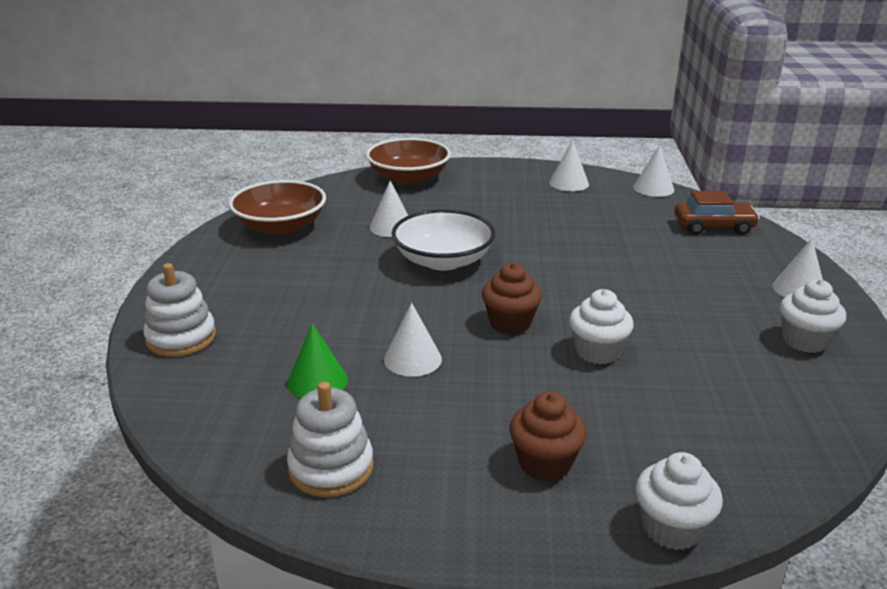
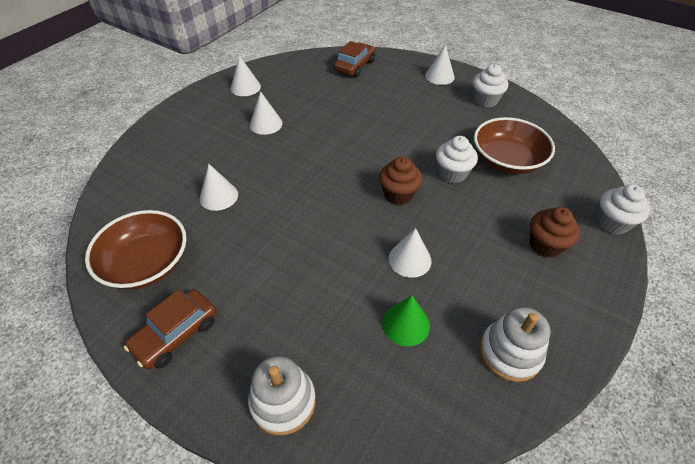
camera: 60 degrees left, 20 degrees up
(218, 265) = (176, 334): none -> brown car
(409, 178) = (147, 153): brown bowl -> brown bowl (507, 160)
(443, 260) = (294, 190): white bowl -> none
(653, 188) = (289, 61): white cone -> white cone (266, 124)

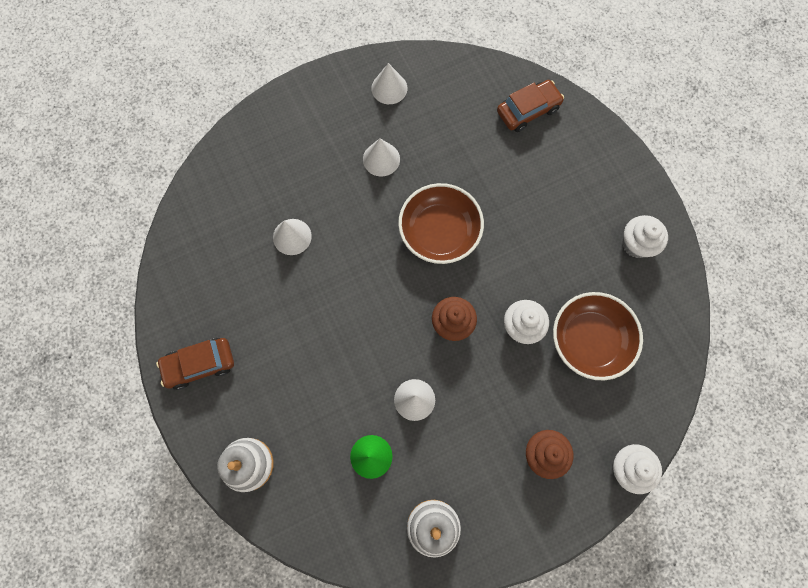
camera: 30 degrees right, 25 degrees up
(146, 263) = (204, 282): brown bowl -> brown bowl (439, 232)
(439, 76) = (614, 178): white cone -> none

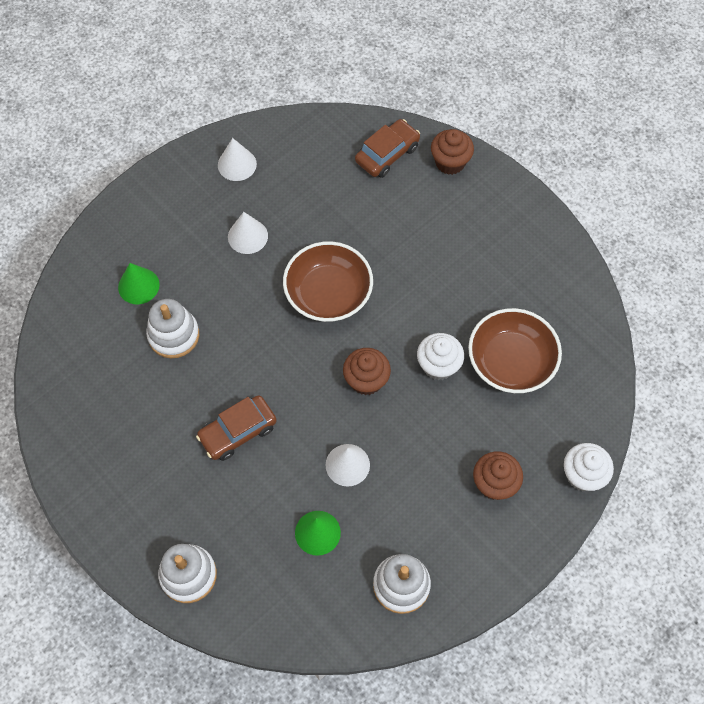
camera: 15 degrees left, 10 degrees down
(199, 364) = (108, 488): brown car -> brown car (238, 432)
(273, 182) = (138, 286): none -> green cone
(292, 236) = (174, 335): white cone -> white stacking toy
(584, 132) = (450, 162): none -> brown cupcake
(636, 244) = (532, 258): white cupcake -> none

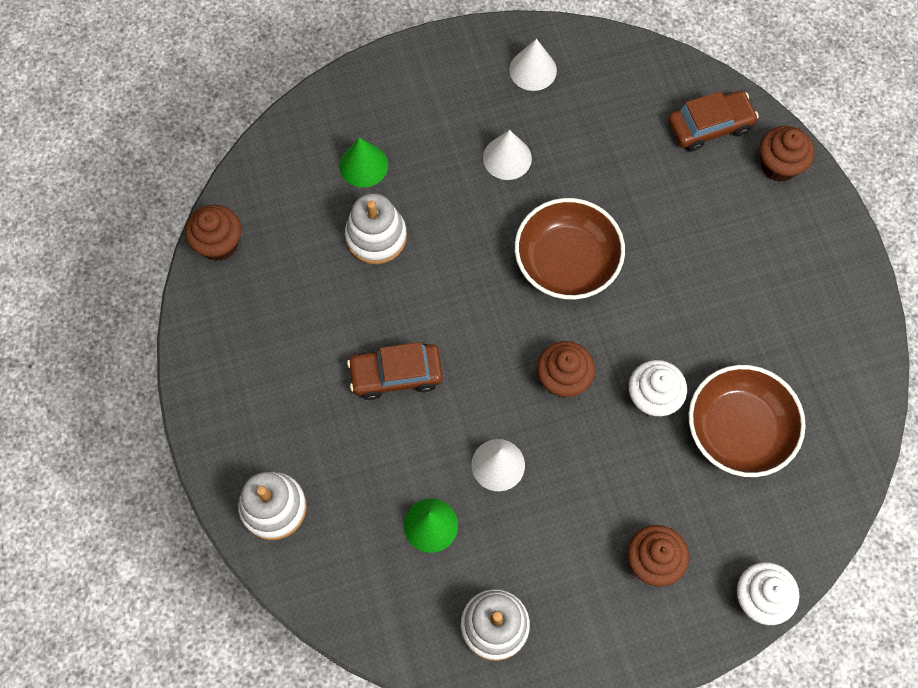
camera: 25 degrees right, 5 degrees up
(50, 392) = (219, 244): none -> brown cupcake

